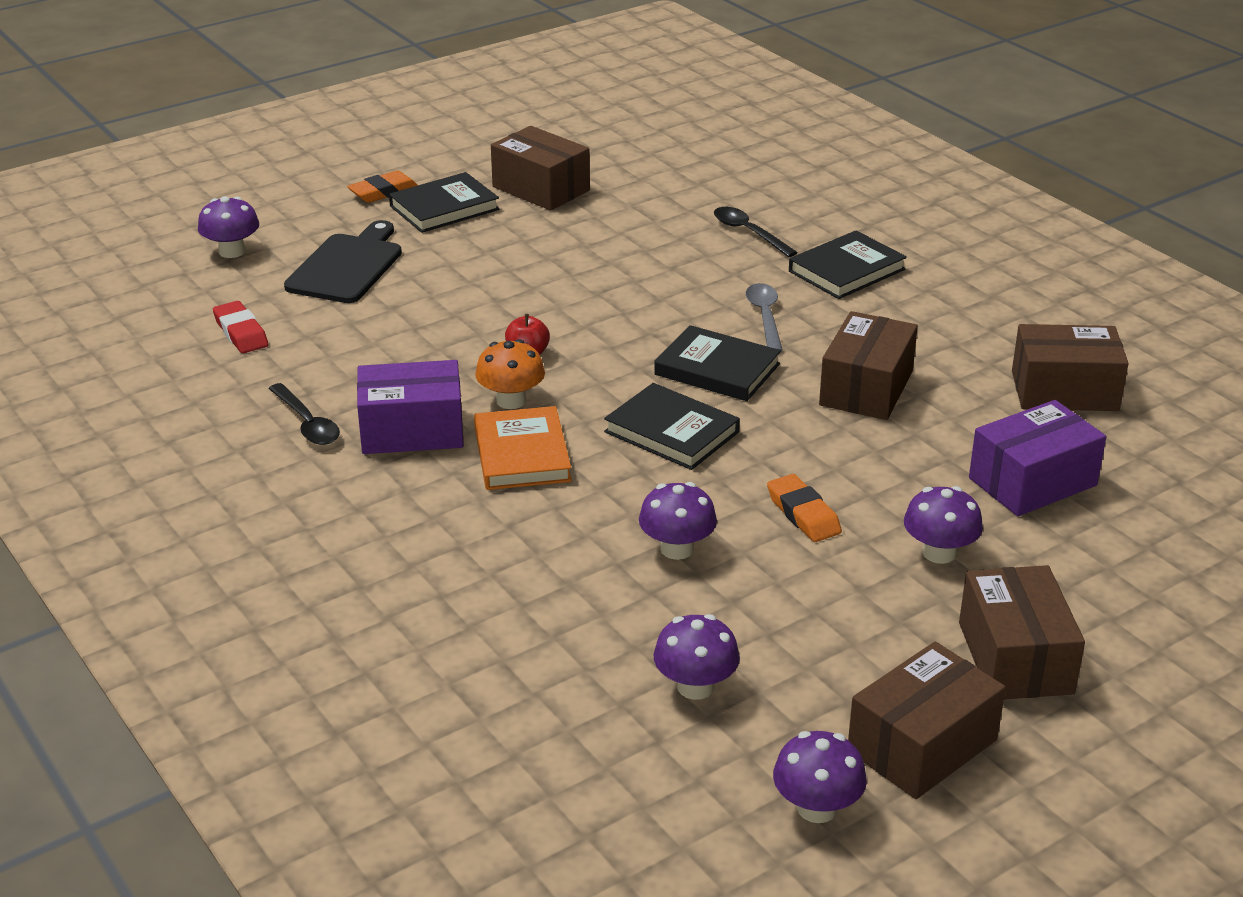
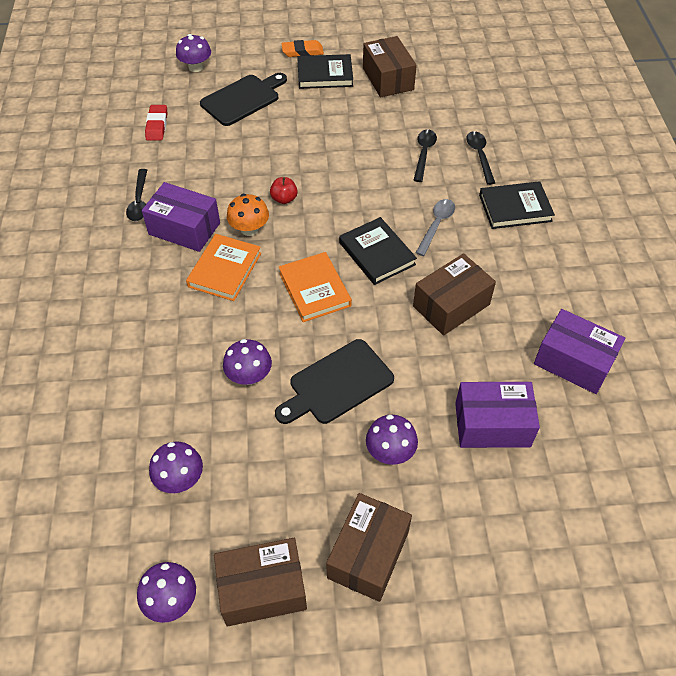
camera: 30 degrees right, 20 degrees up
(671, 432) = (314, 289): black book -> orange book
(673, 251) = (424, 154): none -> black spoon
(803, 514) = (337, 384): orange eraser -> black cutting board
(1064, 391) = (573, 362): brown box -> purple box

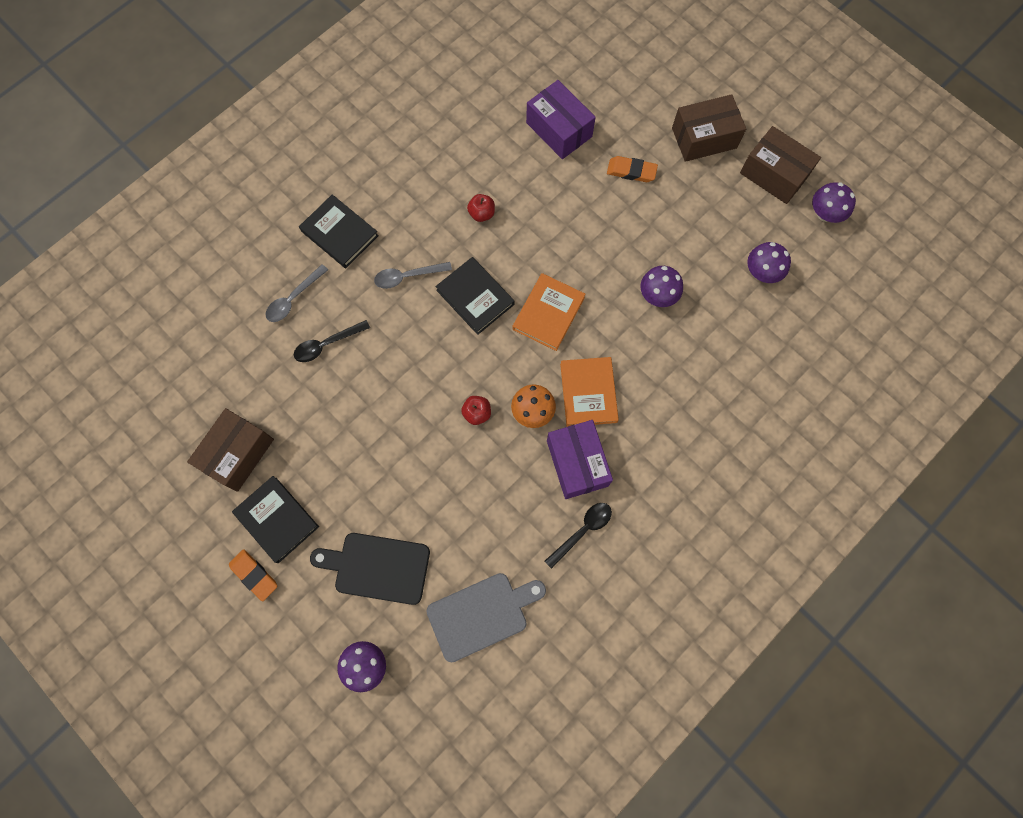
camera: 130 degrees left, 20 degrees up
(157, 125) = (481, 614): red eraser -> grey cutting board
(224, 270) = (588, 393): orange book -> orange book turned 75 degrees counterclockwise
(337, 384) = (612, 237): black cutting board -> none
(377, 253) = (475, 297): black book -> black book turned 60 degrees counterclockwise
(390, 452) = (631, 171): purple mushroom -> orange eraser
(451, 305) = (481, 214): brown box -> red apple
(479, 156) = (293, 298): black spoon -> grey spoon
(573, 362) = (466, 113): purple box -> none

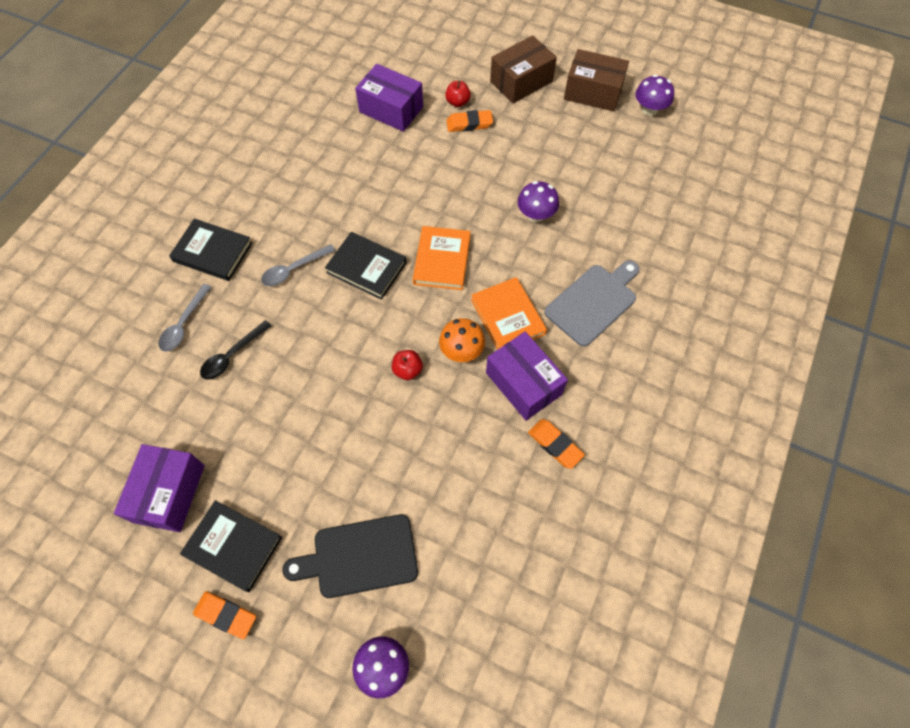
camera: 20 degrees left, 10 degrees down
(238, 454) = (169, 493): brown box -> purple box
(481, 214) = (346, 196): red apple -> red apple (457, 102)
(481, 614) = (487, 564): grey cutting board -> grey cutting board (593, 302)
(582, 531) = (555, 445): black spoon -> orange eraser
(762, 272) = (618, 169): purple mushroom -> none

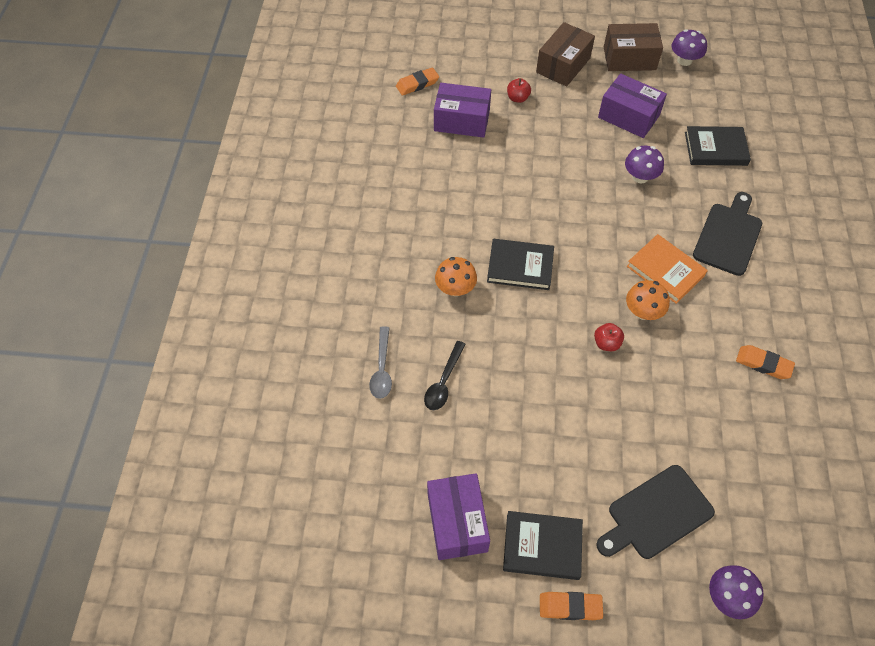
camera: 20 degrees left, 5 degrees down
(212, 252) = (371, 296): black book -> black book (715, 149)
(293, 269) = (455, 288): grey spoon -> orange mushroom
(442, 260) = (582, 240): orange book -> none
(469, 124) = (539, 114): orange eraser -> orange eraser (417, 84)
(523, 383) = (709, 322): purple box -> purple box (628, 116)
(593, 302) = (728, 236): grey cutting board -> black cutting board

